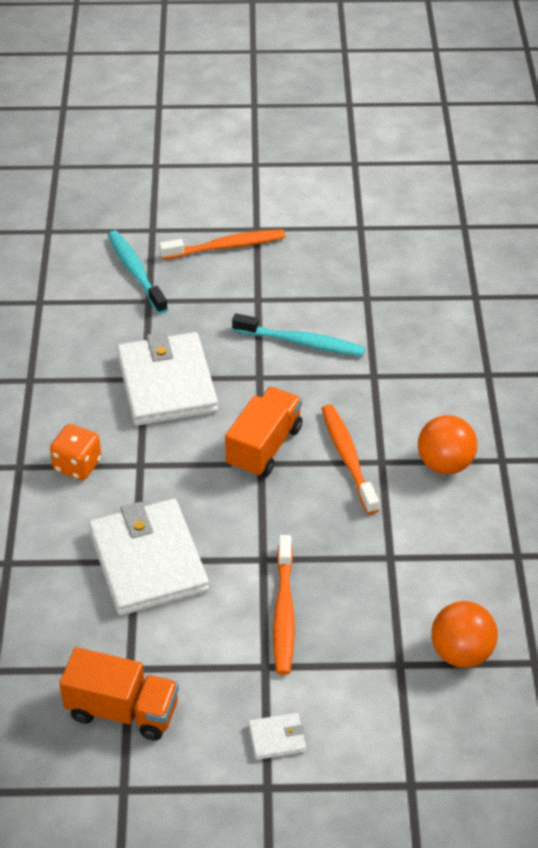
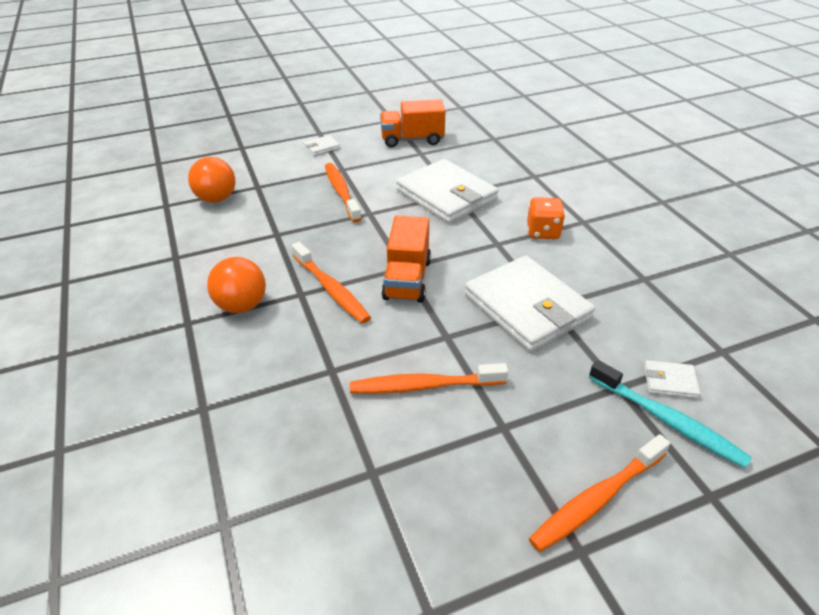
camera: 160 degrees right, 5 degrees down
(106, 293) = (670, 381): none -> white wallet
(301, 342) = (424, 386): turquoise toothbrush -> orange toothbrush

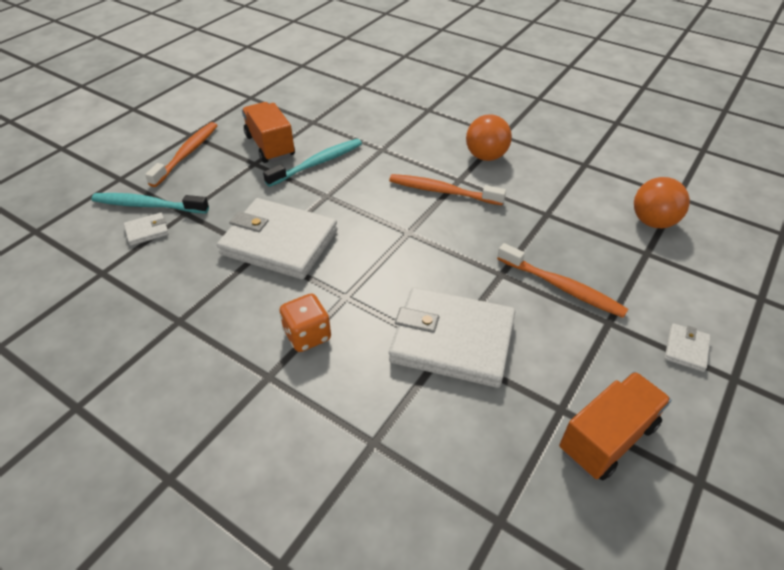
camera: 145 degrees right, 5 degrees up
(407, 279) = (394, 223): orange truck -> orange truck (270, 146)
(424, 386) = (317, 163): orange toothbrush -> turquoise toothbrush

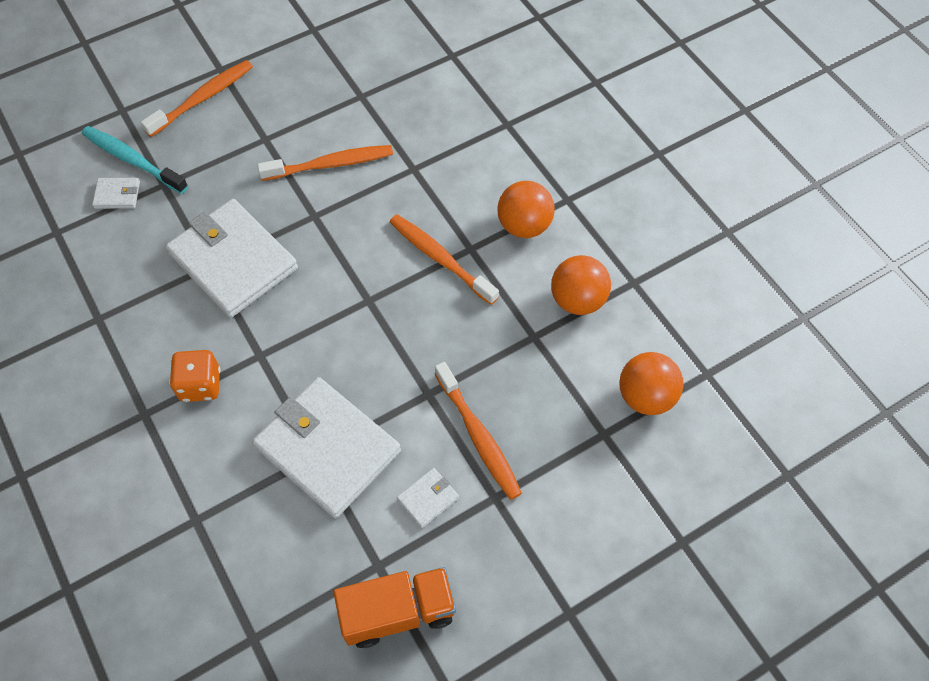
camera: 25 degrees right, 15 degrees up
(270, 146) = (294, 118): orange truck -> none
(317, 163) = (330, 164): turquoise toothbrush -> orange toothbrush
(558, 184) = (577, 300): none -> orange ball
(686, 349) = (548, 561): white wallet -> white wallet (428, 498)

